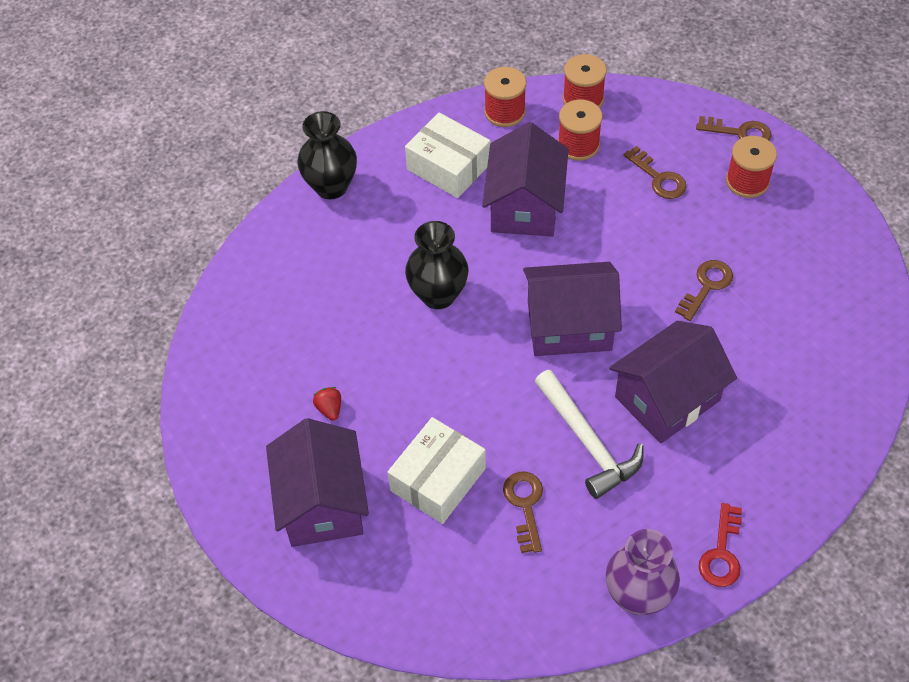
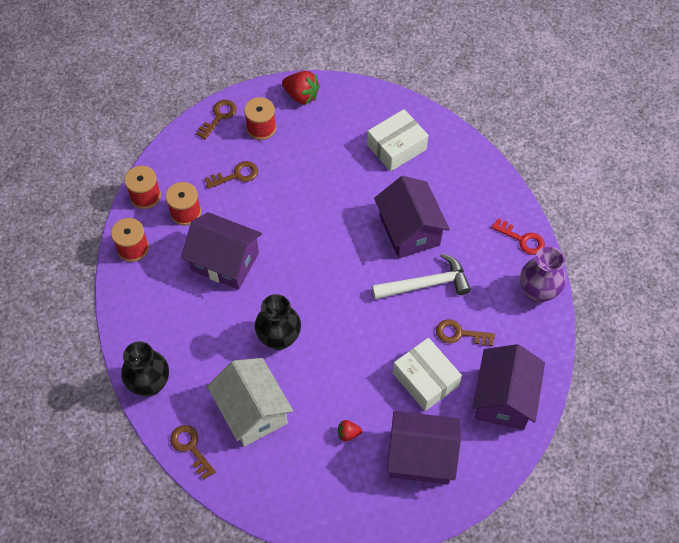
camera: 75 degrees left, 5 degrees up
(328, 297) = (252, 411): none -> white house
(448, 166) = (167, 299): white box -> white box (396, 147)
(569, 326) = (335, 266): purple house -> purple house (504, 398)
(706, 286) = (334, 180): brown key -> brown key (191, 448)
(825, 209) = (301, 96): none -> red strawberry

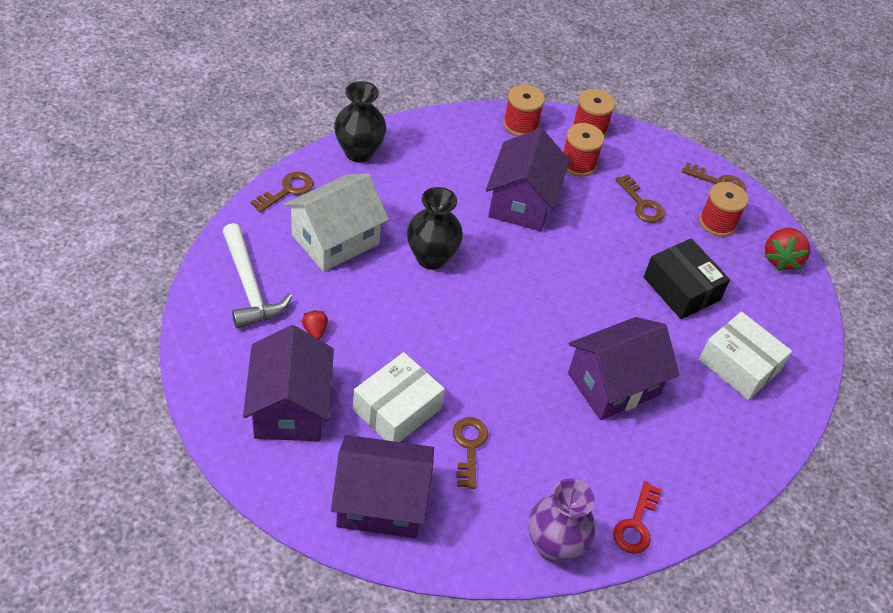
camera: 75 degrees right, 10 degrees down
(325, 167) = (681, 288): none -> black box
(426, 284) = (536, 406): white hammer -> white hammer (250, 287)

